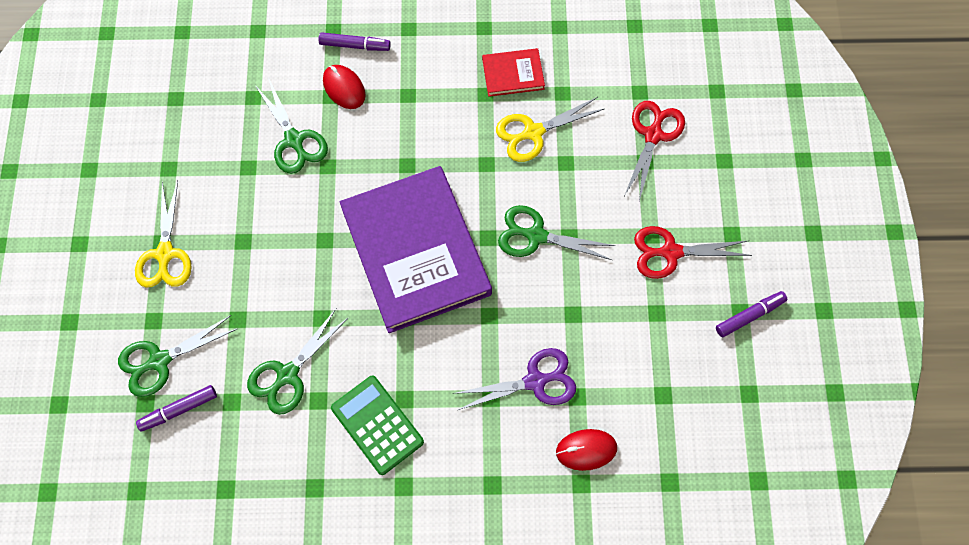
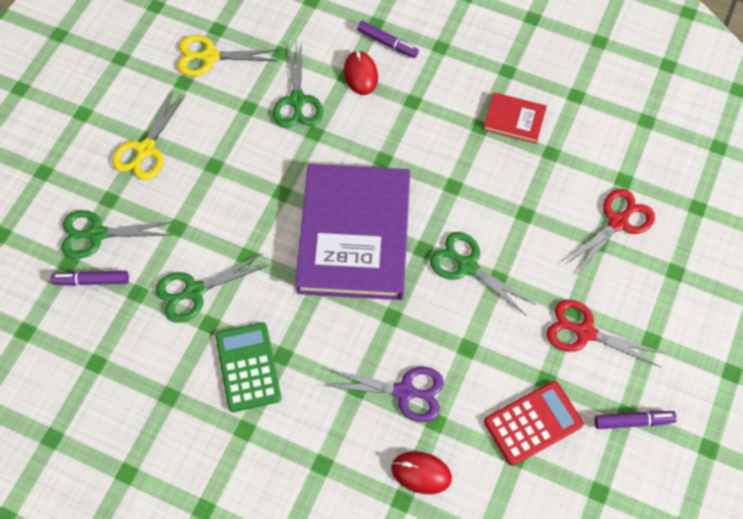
camera: 25 degrees right, 5 degrees down
(533, 132) = (508, 176): yellow scissors -> yellow scissors (209, 57)
(663, 357) = (533, 423): none -> red calculator

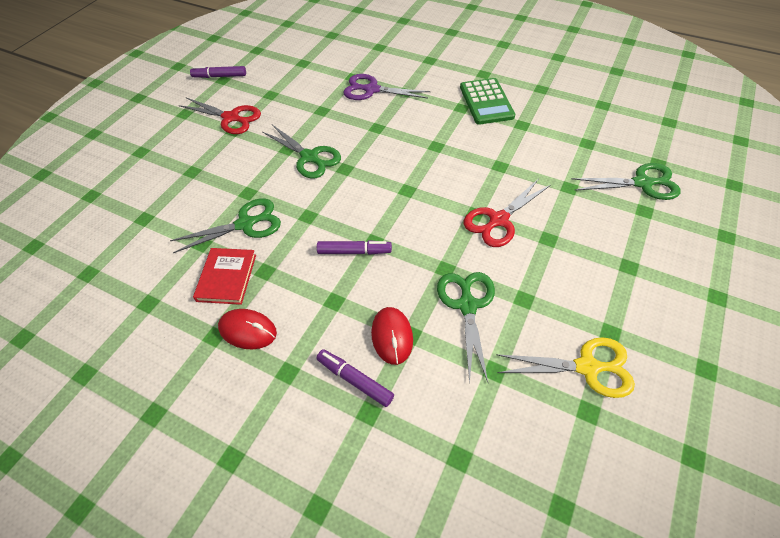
camera: 175 degrees left, 10 degrees down
(92, 280) = (630, 151): purple marker -> purple marker (354, 251)
(145, 150) = (626, 255): yellow scissors -> none
(194, 291) = (539, 143): green scissors -> green scissors (245, 224)
(354, 235) = (404, 179): purple book -> none
(421, 473) = (365, 56): red mouse -> red mouse (248, 330)
(514, 120) = (227, 277): red book -> red book turned 75 degrees clockwise
(533, 423) = (287, 76): red calculator -> none
(618, 222) = (167, 185): red scissors -> red scissors (498, 220)

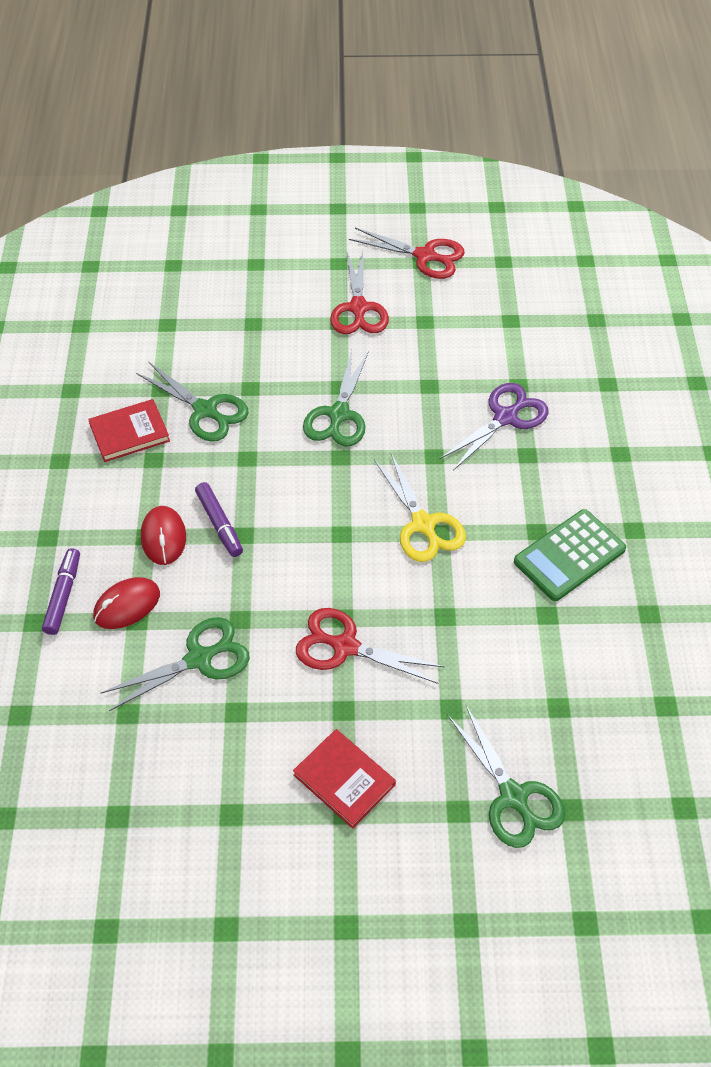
camera: 60 degrees right, 0 degrees up
(220, 76) = (425, 256): purple marker -> red scissors
(248, 330) = (78, 483): red mouse -> red mouse (163, 537)
(371, 90) = (505, 417): purple scissors -> purple scissors turned 60 degrees clockwise
(587, 367) = (172, 801): yellow scissors -> yellow scissors (423, 524)
(603, 257) = (344, 780): none -> red book

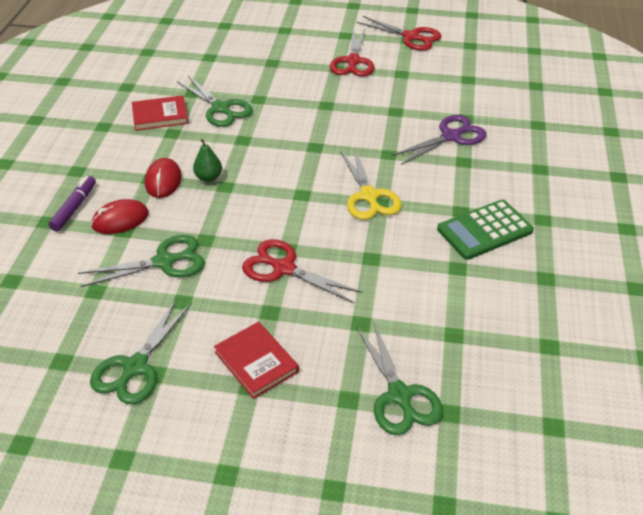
camera: 10 degrees right, 10 degrees down
(219, 524) = (208, 177): purple marker -> green pear
(339, 415) = (320, 121): green scissors -> green scissors (135, 367)

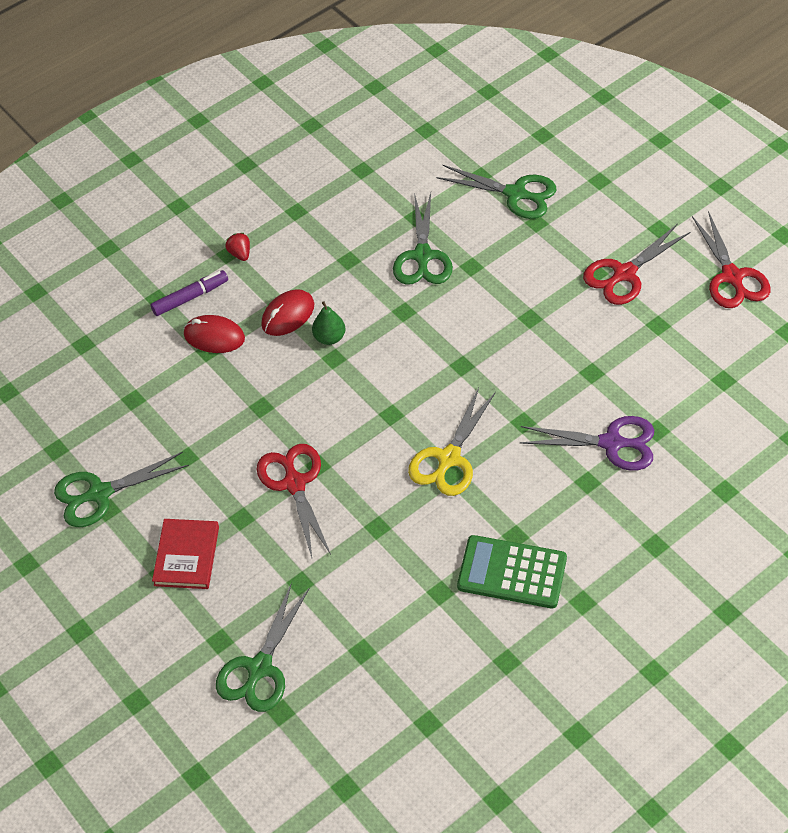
camera: 45 degrees right, 10 degrees up
(86, 166) = (240, 253): none -> red strawberry
(160, 115) = (358, 230): red book -> none
(164, 261) = (209, 407): green scissors -> green scissors (516, 194)

